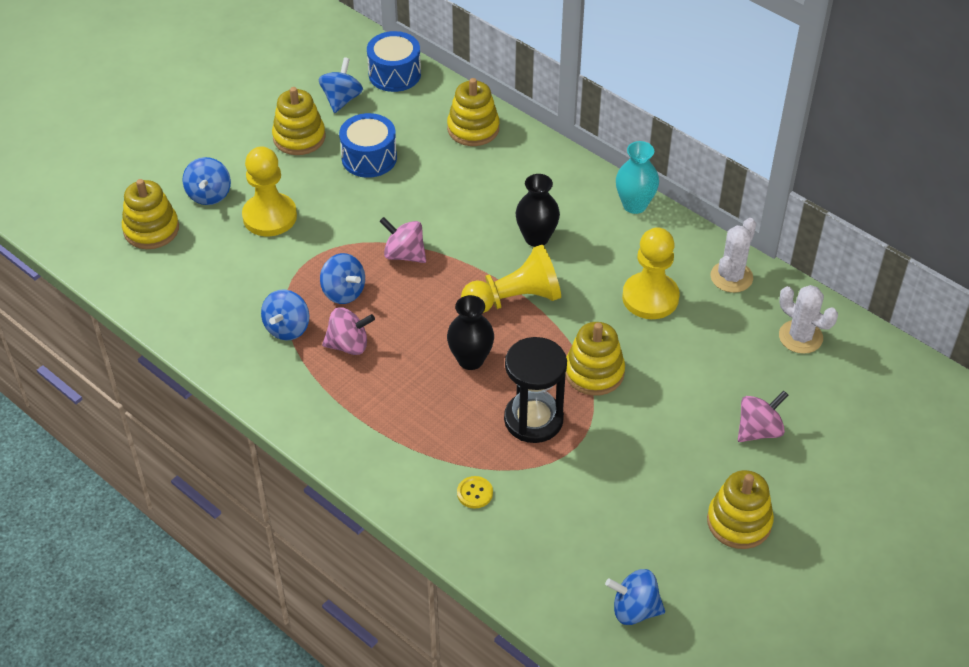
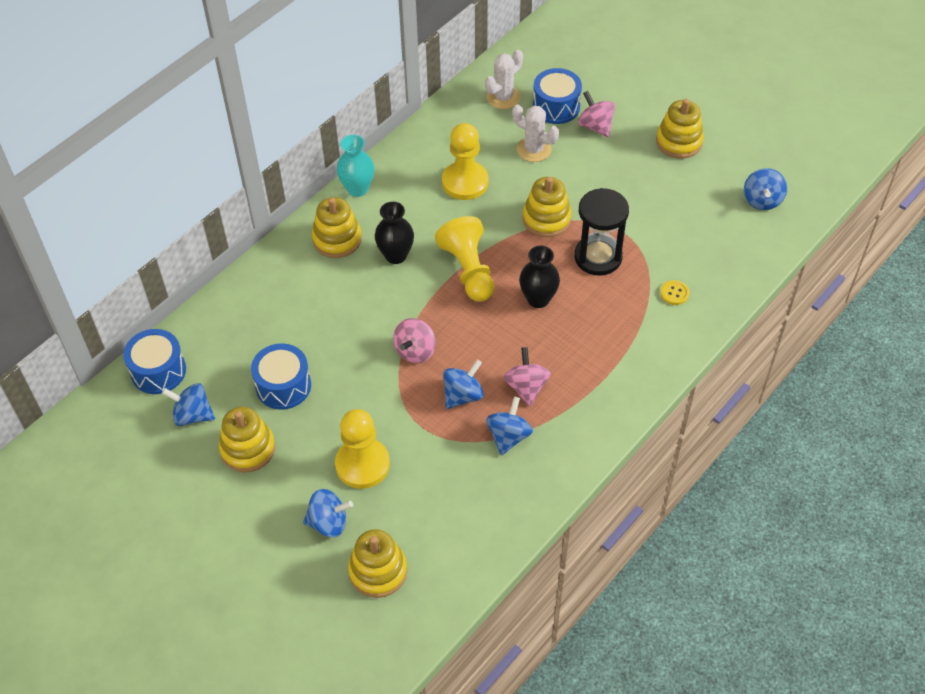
camera: 90 degrees left, 5 degrees up
(287, 328) = (508, 436): blue spinning top -> blue spinning top turned 90 degrees counterclockwise
(473, 129) = (248, 304): yellow stacking toy -> yellow stacking toy (337, 239)
(731, 277) = (441, 132): white cactus -> white cactus (534, 149)
(790, 390) = (556, 107): none -> blue drum

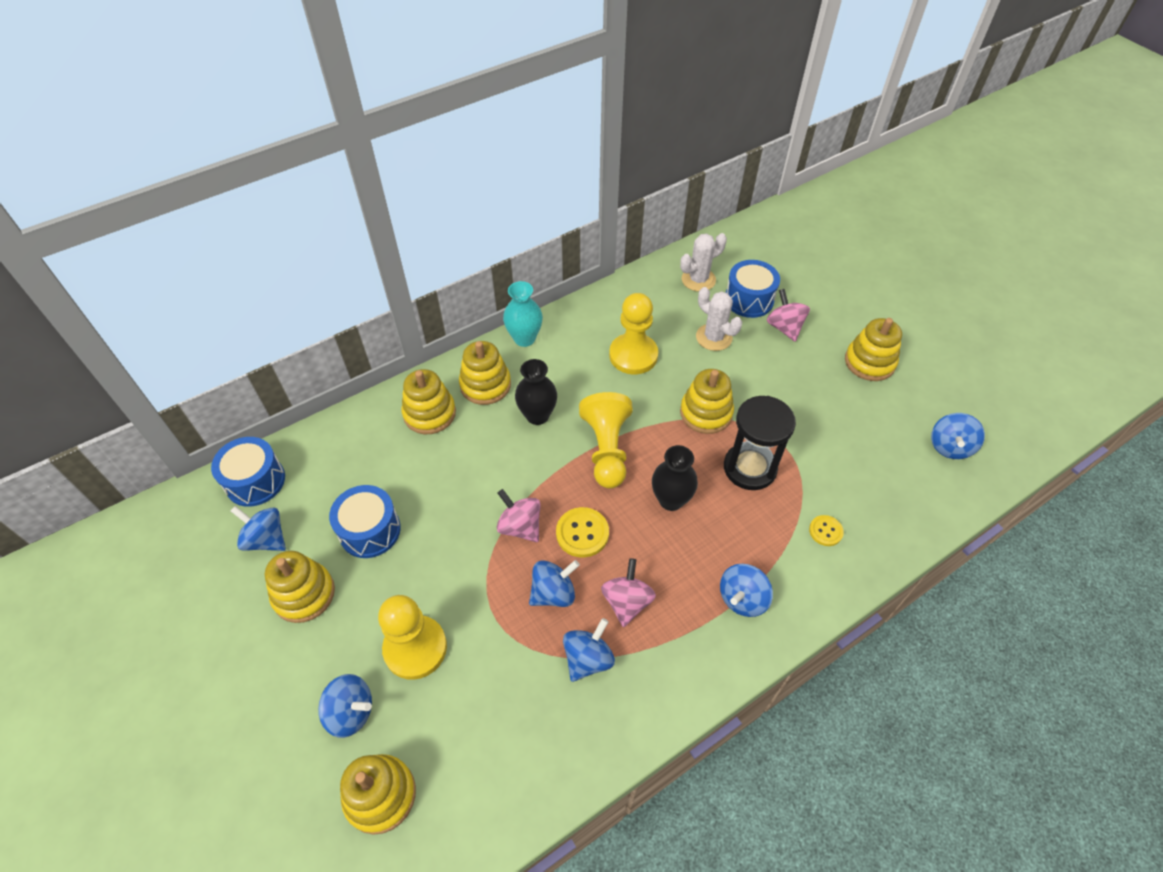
camera: 15 degrees right, 0 degrees up
(295, 276) = (429, 413): none -> yellow stacking toy
(415, 351) = (520, 526): pink spinning top -> pink spinning top turned 90 degrees clockwise
(471, 343) = (582, 533): none -> yellow button
(620, 361) = (742, 598): none -> blue spinning top

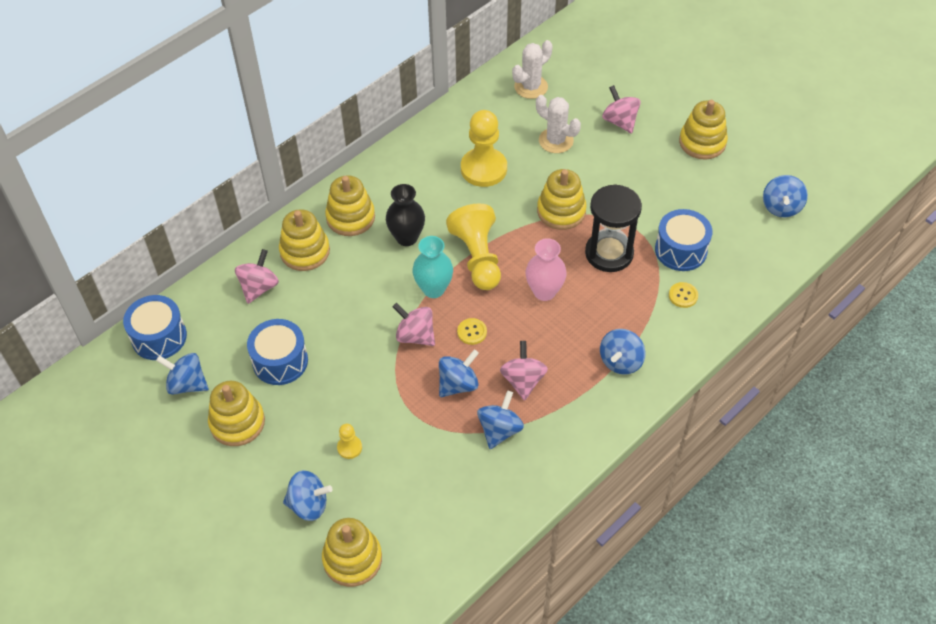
camera: 10 degrees left, 0 degrees up
(372, 444) = (259, 287): none -> pink spinning top
(415, 648) = (349, 447): yellow pawn -> yellow pawn, size x0.45
(524, 338) = (376, 168): turquoise vase -> turquoise vase (433, 289)
(582, 533) = (472, 332): yellow button -> yellow button, size x0.62
(671, 500) = (544, 291): black vase -> pink vase
(749, 299) = (582, 99): blue drum -> blue drum (681, 250)

